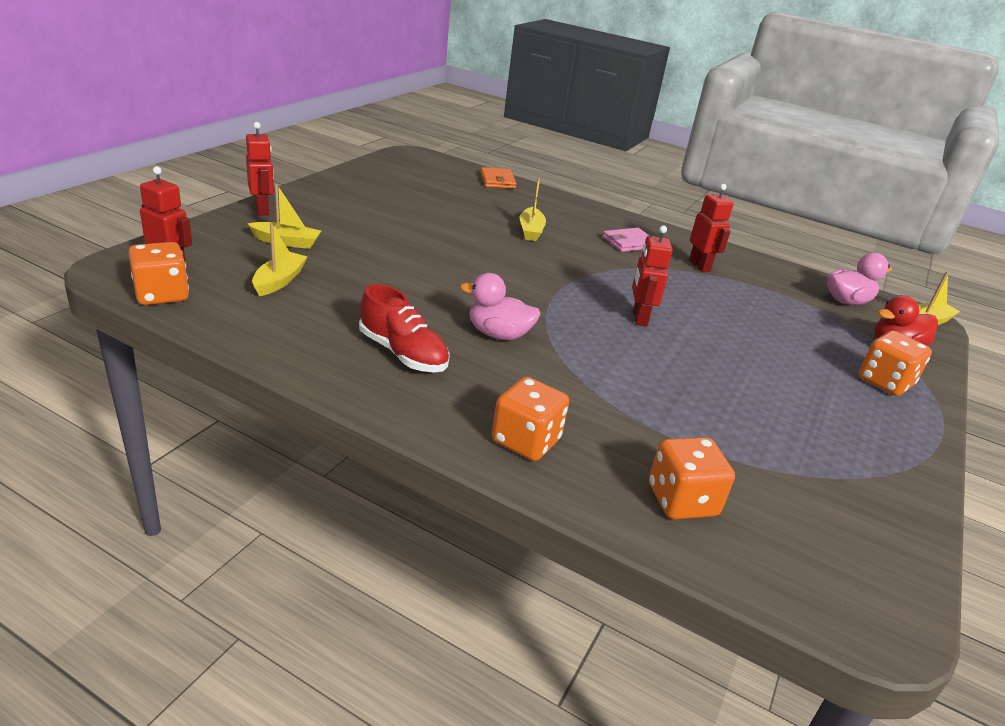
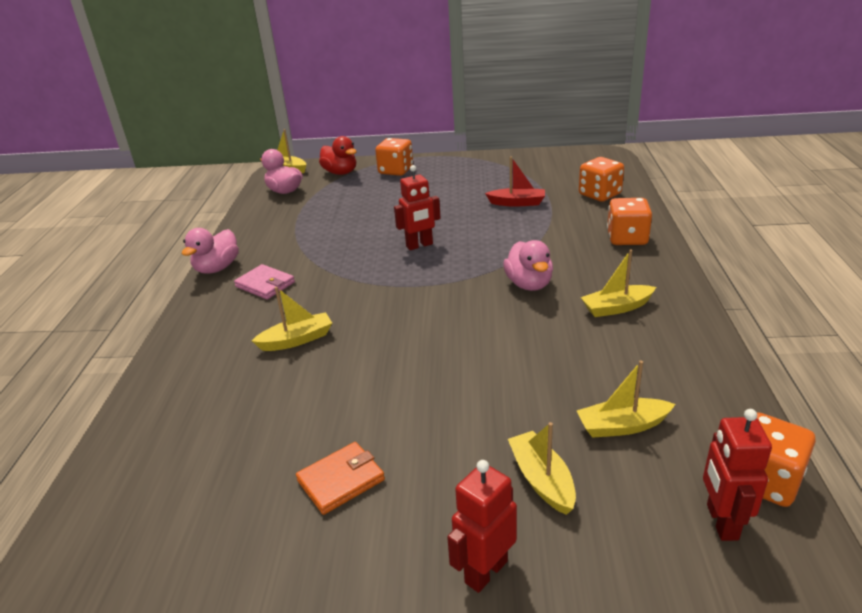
camera: 110 degrees left, 0 degrees up
(403, 353) = (617, 308): red shoe -> yellow boat
(497, 181) = (136, 423): orange wallet -> orange wallet (341, 480)
(677, 235) = (217, 268): none -> pink duck
(699, 266) = (283, 245): red robot -> none
(705, 418) = (517, 203): none -> red boat

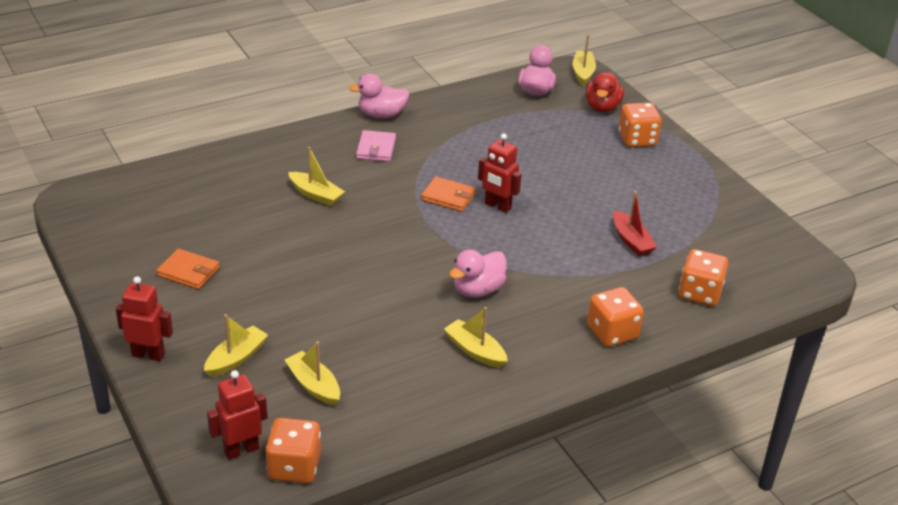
camera: 55 degrees right, 5 degrees up
(381, 265) = (448, 196): none -> orange wallet

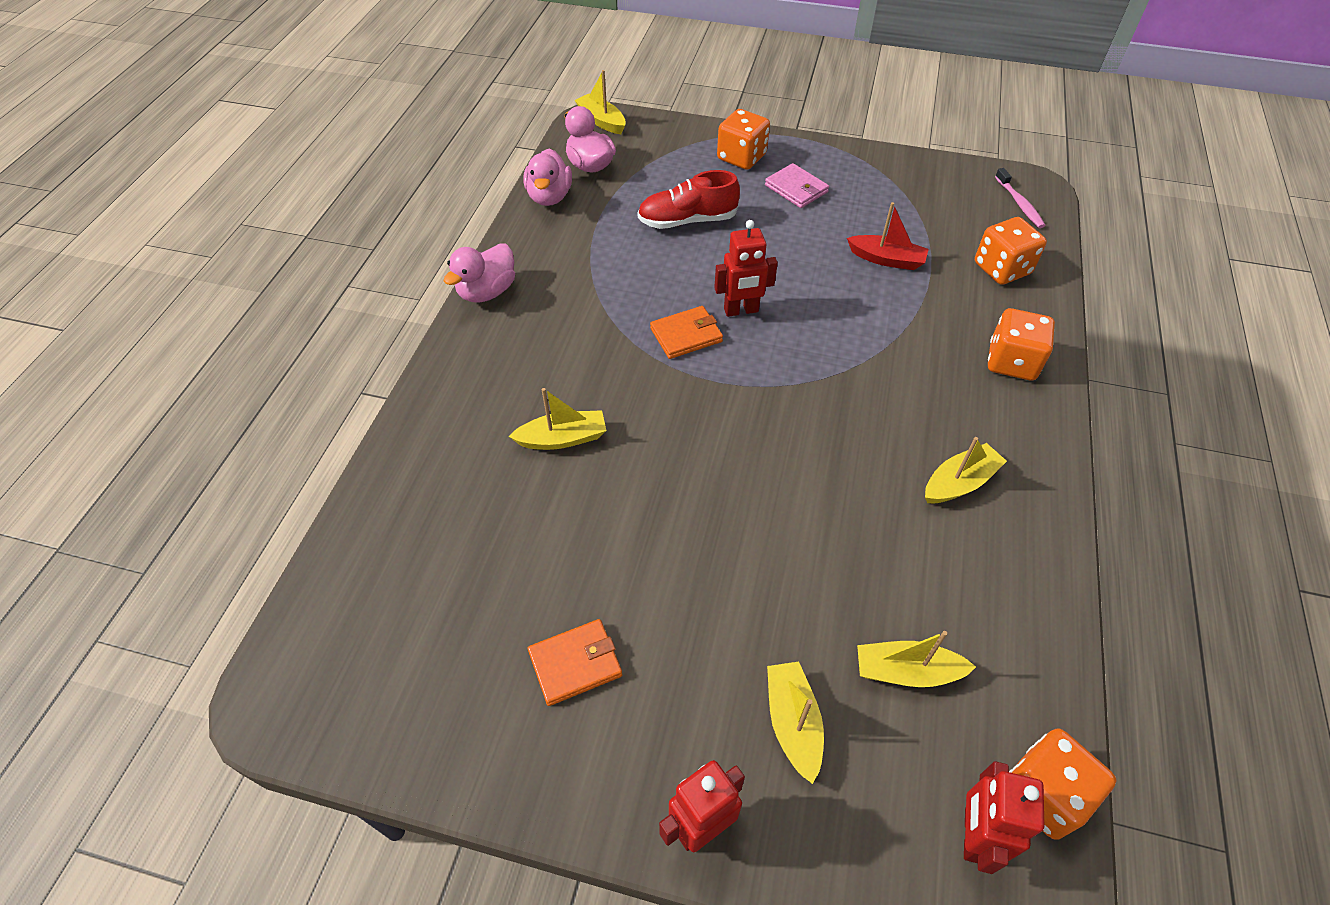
camera: 45 degrees left, 15 degrees up
(376, 148) = (540, 335): pink wallet -> pink wallet (796, 189)
(475, 351) = (959, 482): yellow boat -> yellow boat turned 150 degrees clockwise
(478, 290) = (861, 414): pink duck -> pink duck (549, 197)
(544, 149) = (687, 220): none -> red shoe
(602, 107) = (668, 144): red duck -> none
(785, 274) = (1019, 204): none -> pink toothbrush

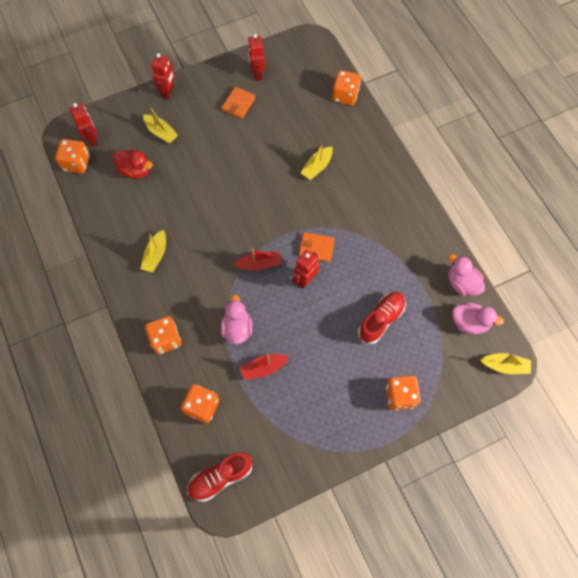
camera: 140 degrees right, 15 degrees up
(372, 524) = (345, 95): none -> orange dice
(468, 708) = (257, 74): none -> red robot
(487, 292) = (421, 207): pink duck -> pink duck (237, 328)
(686, 335) = (316, 248): orange wallet -> orange wallet turned 75 degrees clockwise
(791, 366) = (259, 264): none -> red boat
(796, 189) = (349, 391): pink wallet -> none
(906, 671) = (135, 170): yellow boat -> red duck
(1019, 204) = (220, 477): pink toothbrush -> red shoe

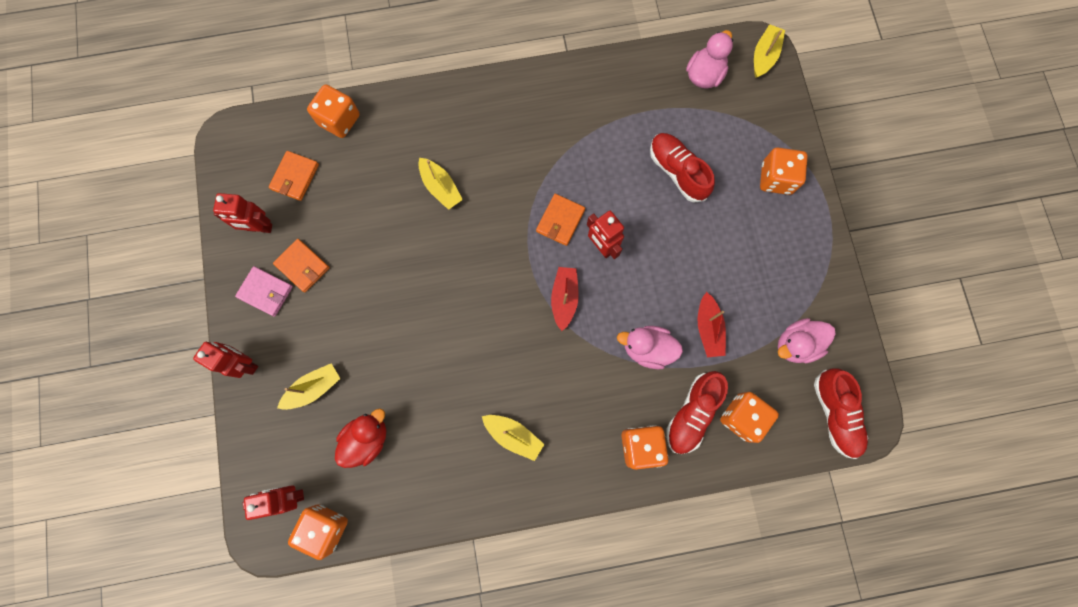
camera: 75 degrees left, 10 degrees up
(197, 370) = (692, 413): none -> red shoe
(216, 89) = (265, 292): none -> pink wallet
(297, 82) = (295, 177): none -> orange wallet
(462, 283) = (653, 66): pink duck -> pink duck (796, 344)

